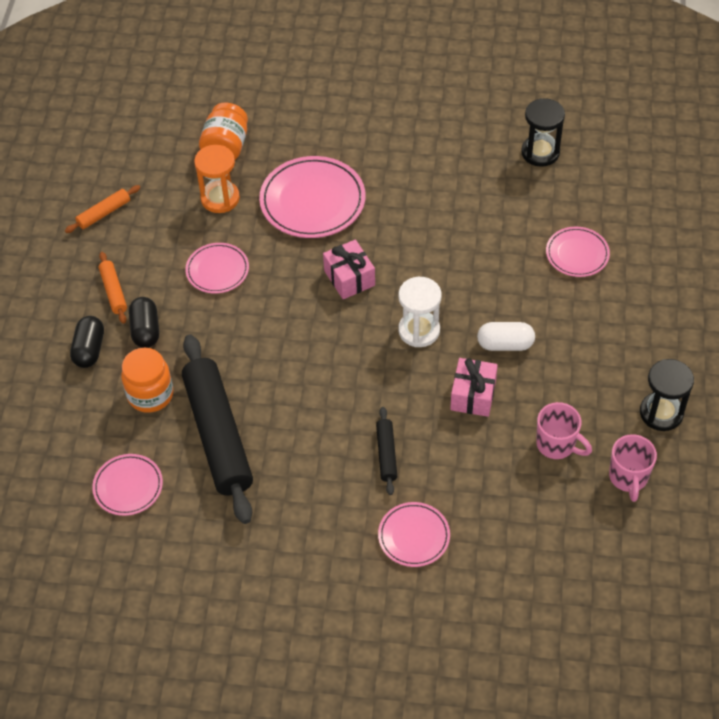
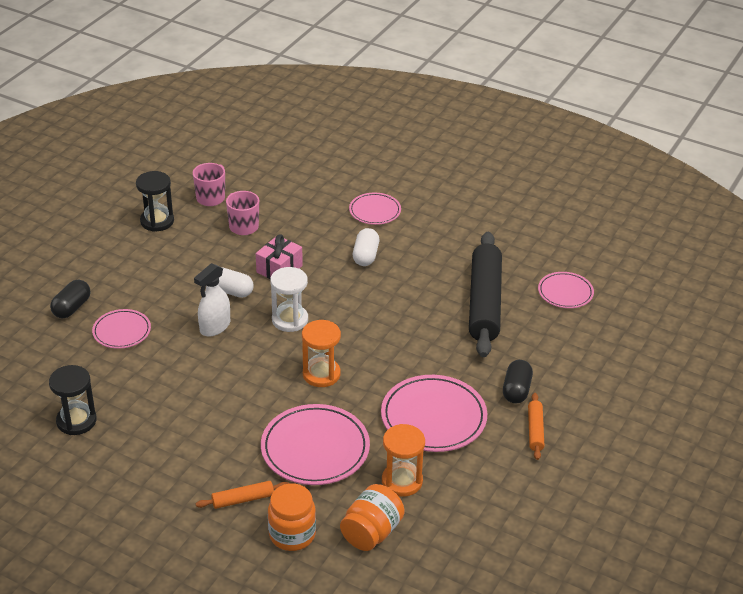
camera: 160 degrees left, 15 degrees down
(89, 349) = (570, 391): black capsule -> black capsule (72, 308)
(104, 213) = (523, 505): orange rolling pin -> orange rolling pin (243, 499)
(150, 395) = (528, 343): orange jar -> orange jar (292, 534)
(217, 270) = (433, 417): pink plate -> pink plate, size x1.72
(349, 278) = (321, 374): pink gift -> orange hourglass
(386, 454) = (365, 256): black rolling pin -> white capsule
(490, 293) = (215, 327): none -> white spray bottle

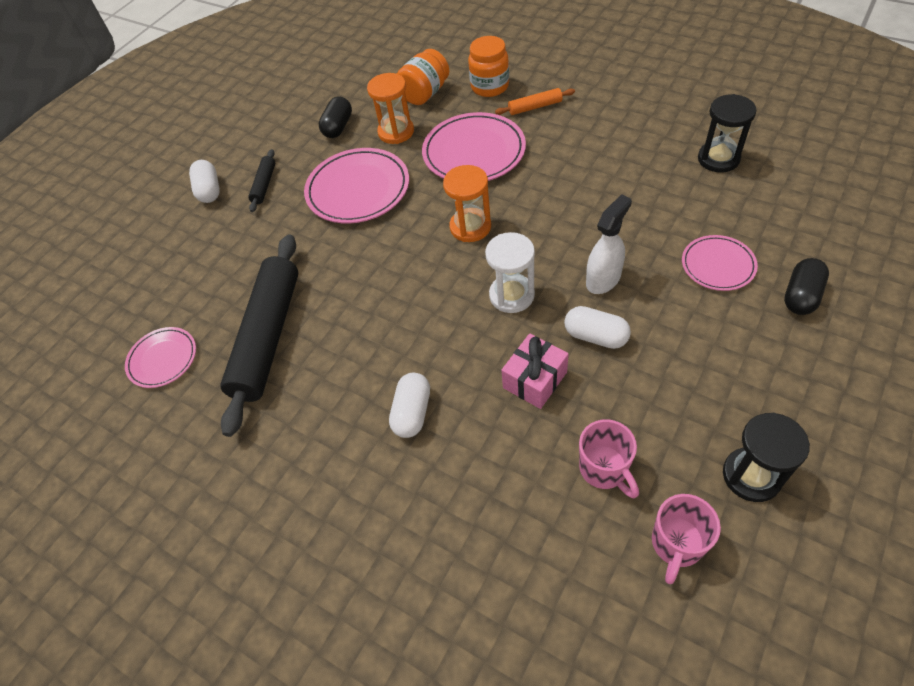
camera: 170 degrees left, 15 degrees up
(375, 211) = (391, 517): pink plate -> none
(516, 390) = (268, 223): black capsule -> black capsule (338, 127)
(535, 430) = (264, 185): orange rolling pin -> black rolling pin
(593, 429) = (209, 190): none -> white capsule

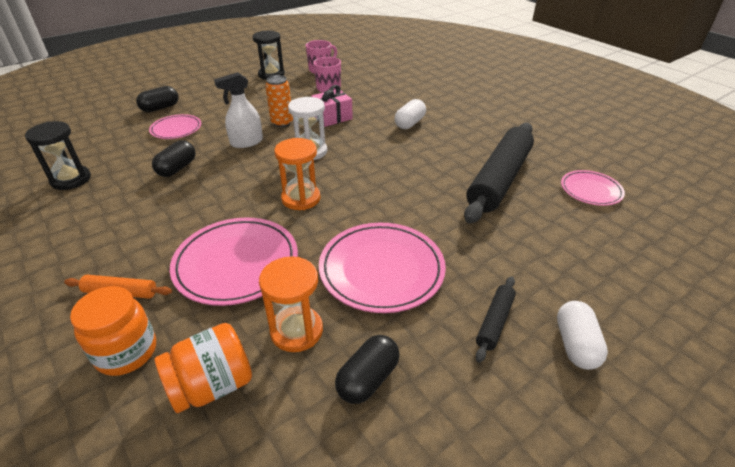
camera: 165 degrees left, 15 degrees down
(595, 336) = (282, 123): white capsule -> orange can
(634, 211) = (177, 168): none -> black capsule

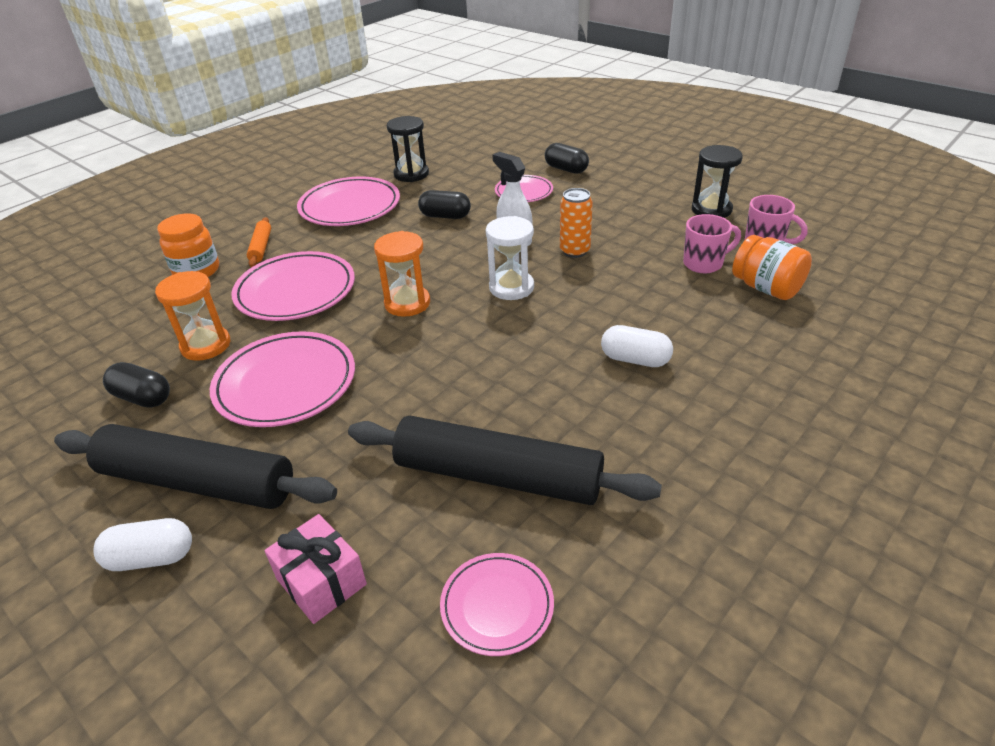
camera: 80 degrees right, 0 degrees up
(95, 222) = (350, 207): none -> pink plate
(212, 385) = (156, 317): orange jar -> orange jar (766, 288)
(332, 117) = (612, 285): pink gift -> pink gift (321, 581)
(495, 322) = (197, 482): black rolling pin -> black rolling pin, size x2.28

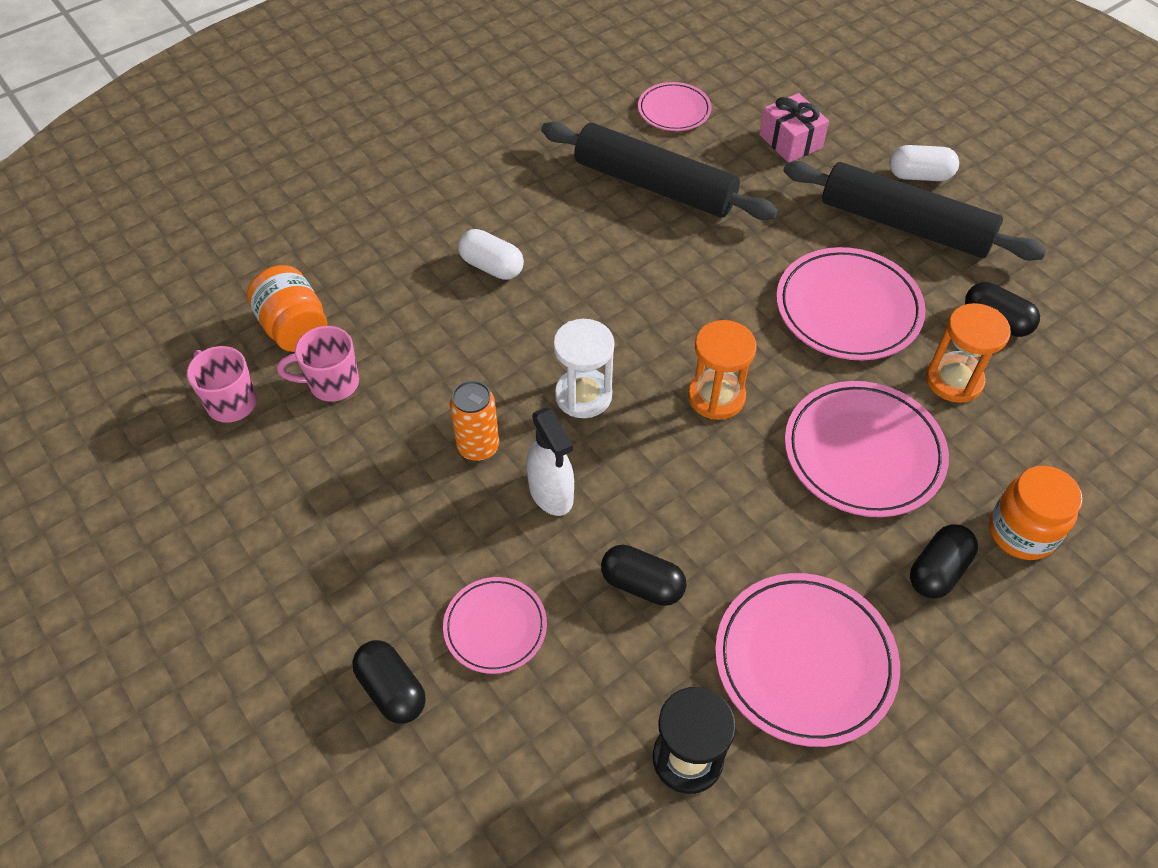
camera: 170 degrees left, 15 degrees up
(261, 247) = (938, 570): orange rolling pin -> black capsule
(711, 210) = (239, 494): black hourglass -> none

